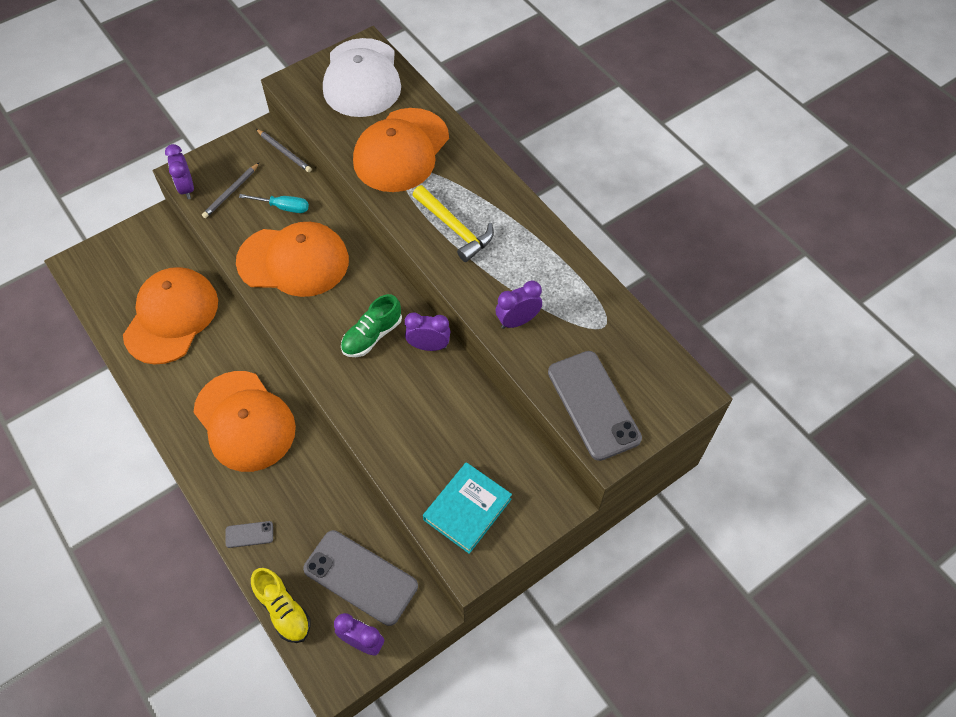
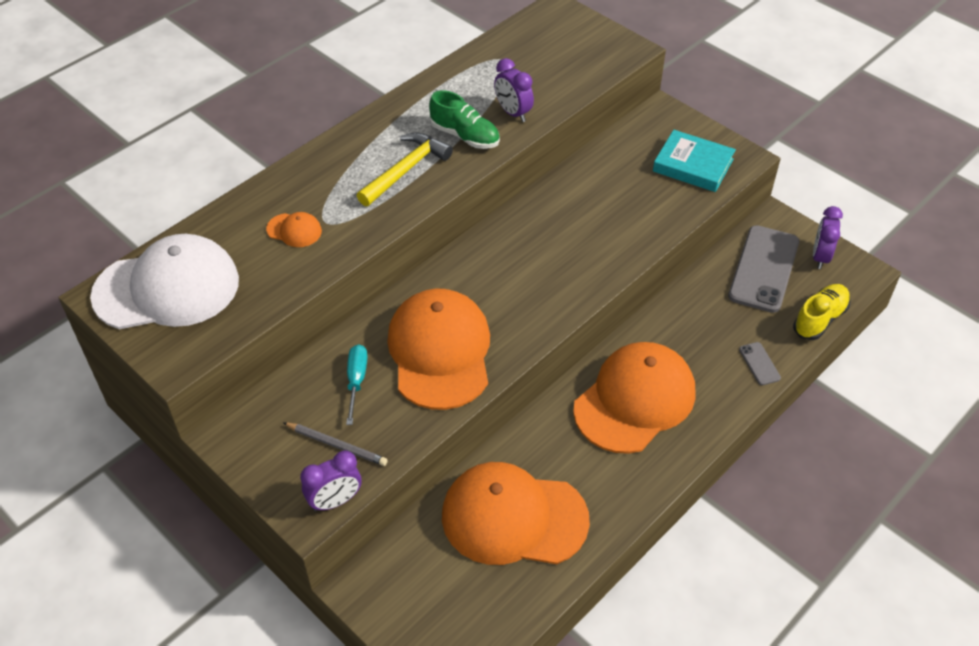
camera: 100 degrees left, 10 degrees down
(284, 152) = (258, 402): grey pencil -> none
(372, 336) = (527, 262): green shoe -> green shoe (465, 136)
(401, 150) = (294, 230): orange cap -> orange cap, size x0.41
(428, 346) = (527, 215): purple clock -> none
(593, 405) = (589, 60): grey phone -> none

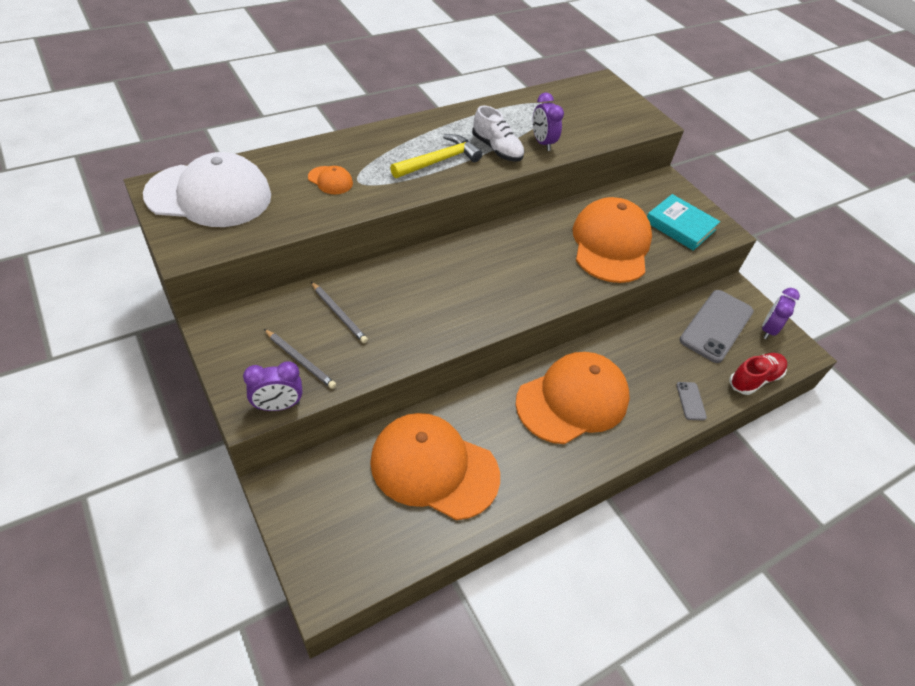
camera: 10 degrees right, 0 degrees up
(356, 381) = (339, 314): turquoise screwdriver -> grey pencil
(440, 352) = (417, 310): orange cap -> orange cap (610, 244)
(465, 136) = (497, 149): green shoe -> white shoe
(819, 319) = (754, 379): yellow shoe -> red shoe

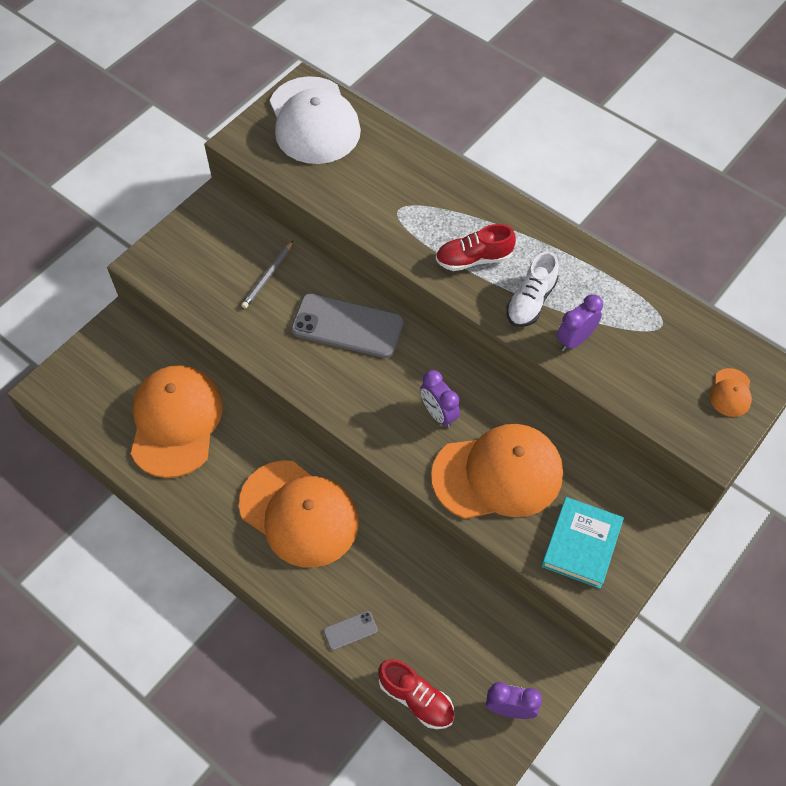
camera: 75 degrees right, 10 degrees up
(278, 406) = (153, 278): purple clock -> purple clock (438, 414)
(300, 360) = (205, 272): grey pencil -> none
(330, 180) = (386, 189): orange cap -> orange cap (730, 393)
(439, 161) = (473, 259): yellow hammer -> red shoe
(716, 326) = (483, 644): grey phone -> grey phone (347, 326)

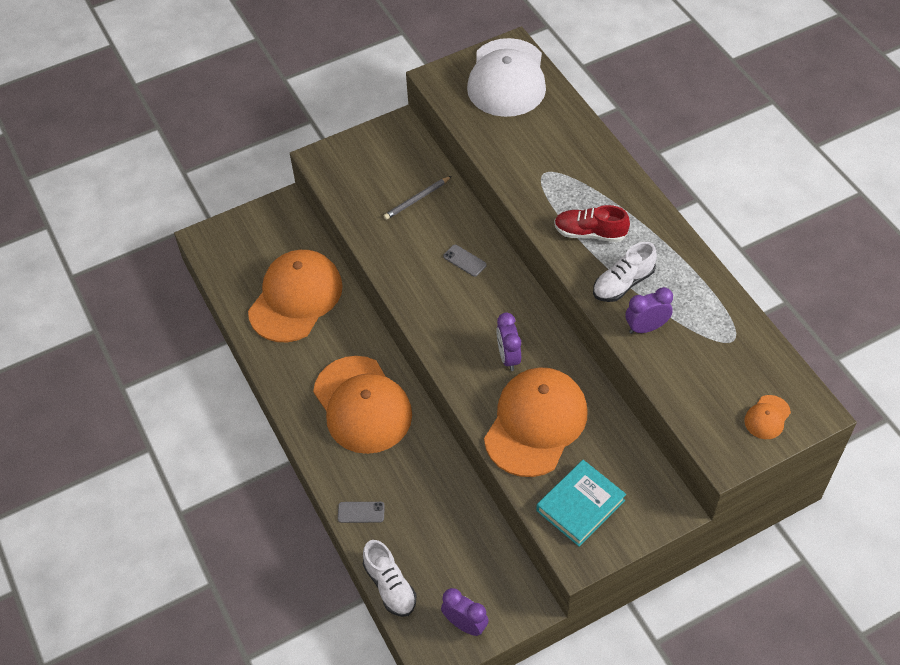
camera: 25 degrees right, 5 degrees down
(347, 326) = (464, 261): grey phone -> grey phone, size x0.43
(416, 698) = (390, 586): red shoe -> white shoe
(498, 474) = (535, 423): orange cap -> orange cap turned 75 degrees counterclockwise

